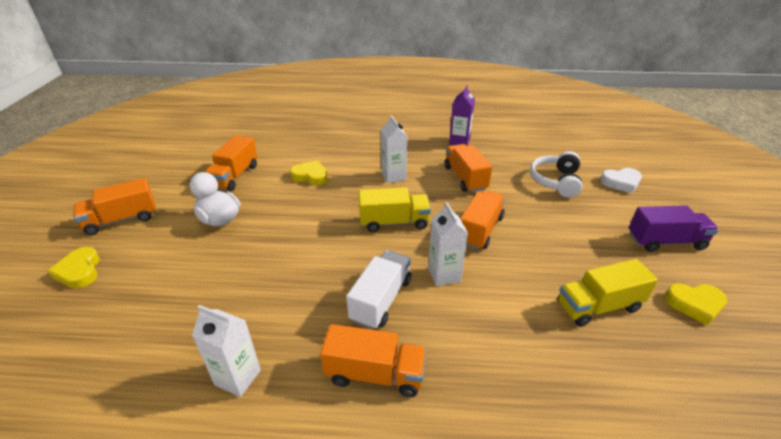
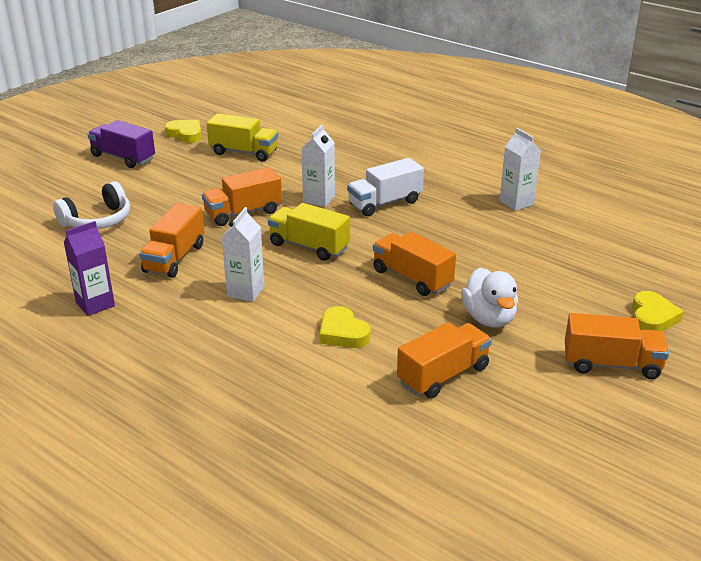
camera: 145 degrees left, 5 degrees down
(375, 374) = (426, 176): orange truck -> orange truck (412, 278)
(621, 182) = (46, 197): white heart -> none

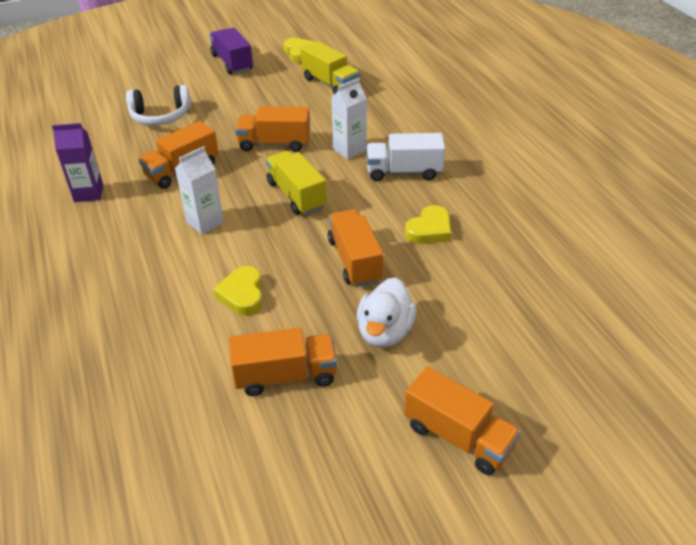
camera: 30 degrees right, 10 degrees up
(516, 202) = (533, 212): white carton -> none
(652, 317) = (555, 399): yellow heart -> yellow heart (429, 230)

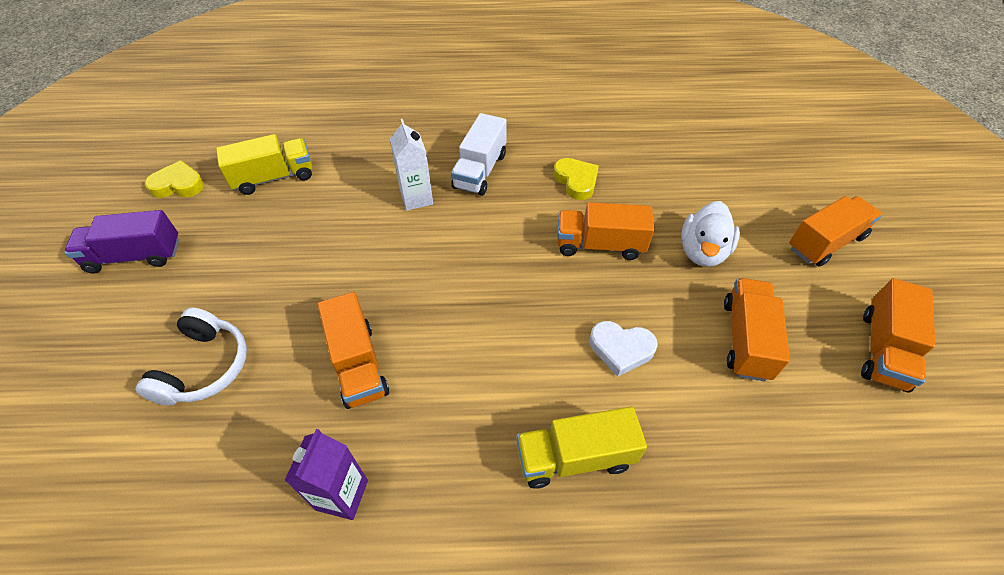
camera: 70 degrees left, 10 degrees up
(205, 222) = (481, 359): white carton -> none
(242, 294) = (621, 349): yellow heart -> white heart
(274, 144) = (362, 257): orange truck -> orange truck (883, 349)
(296, 195) = (473, 262): yellow truck -> yellow truck (575, 457)
(385, 332) = (702, 251): white duck -> white duck turned 75 degrees clockwise

